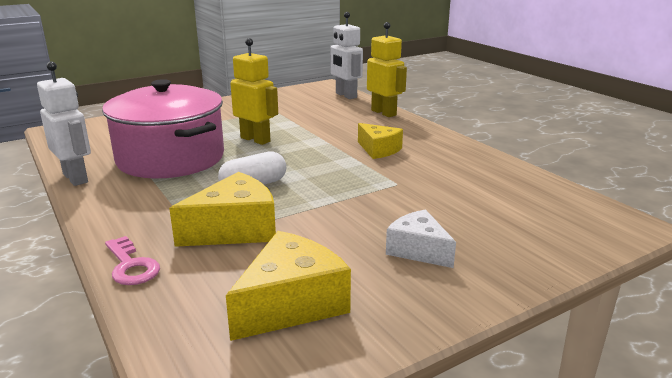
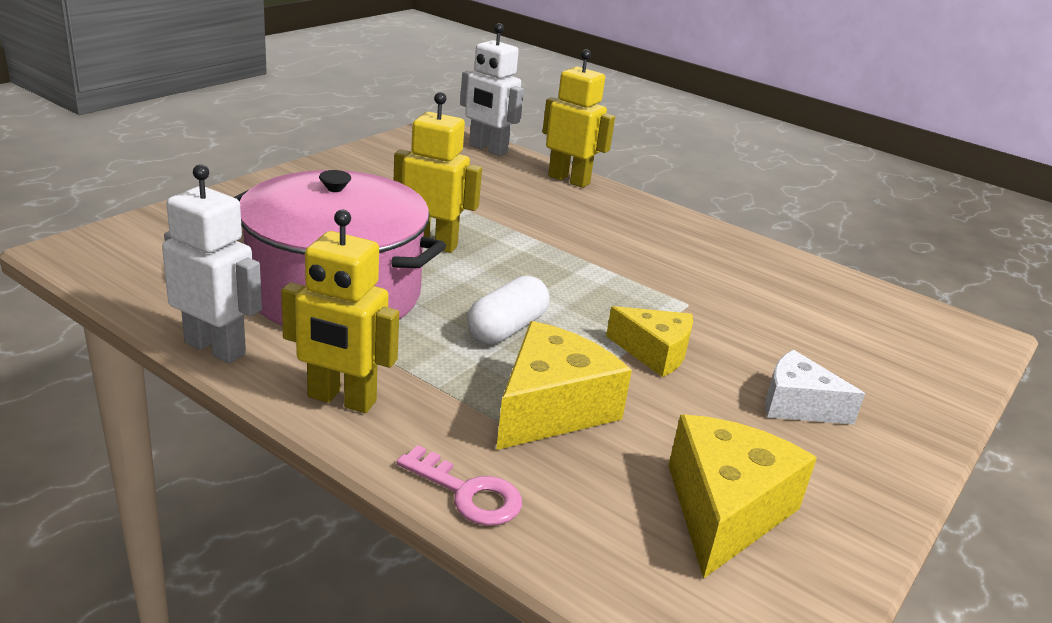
camera: 25 degrees left, 5 degrees up
(113, 209) = (341, 400): none -> yellow robot
(378, 150) = (618, 248): yellow cheese -> yellow cheese (654, 353)

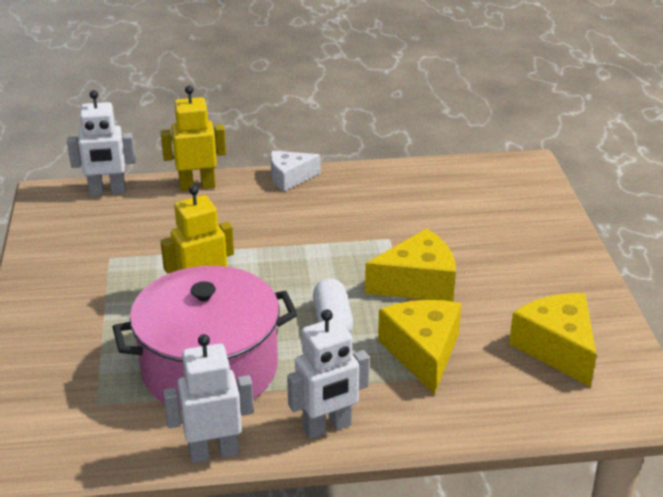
camera: 40 degrees left, 5 degrees up
(341, 400) = (327, 427): yellow robot -> white robot
(467, 493) = (457, 425): pink key -> none
(654, 353) = (418, 283): yellow cheese -> yellow cheese, size x1.52
(797, 405) = (512, 267): white cheese -> white cheese (290, 178)

